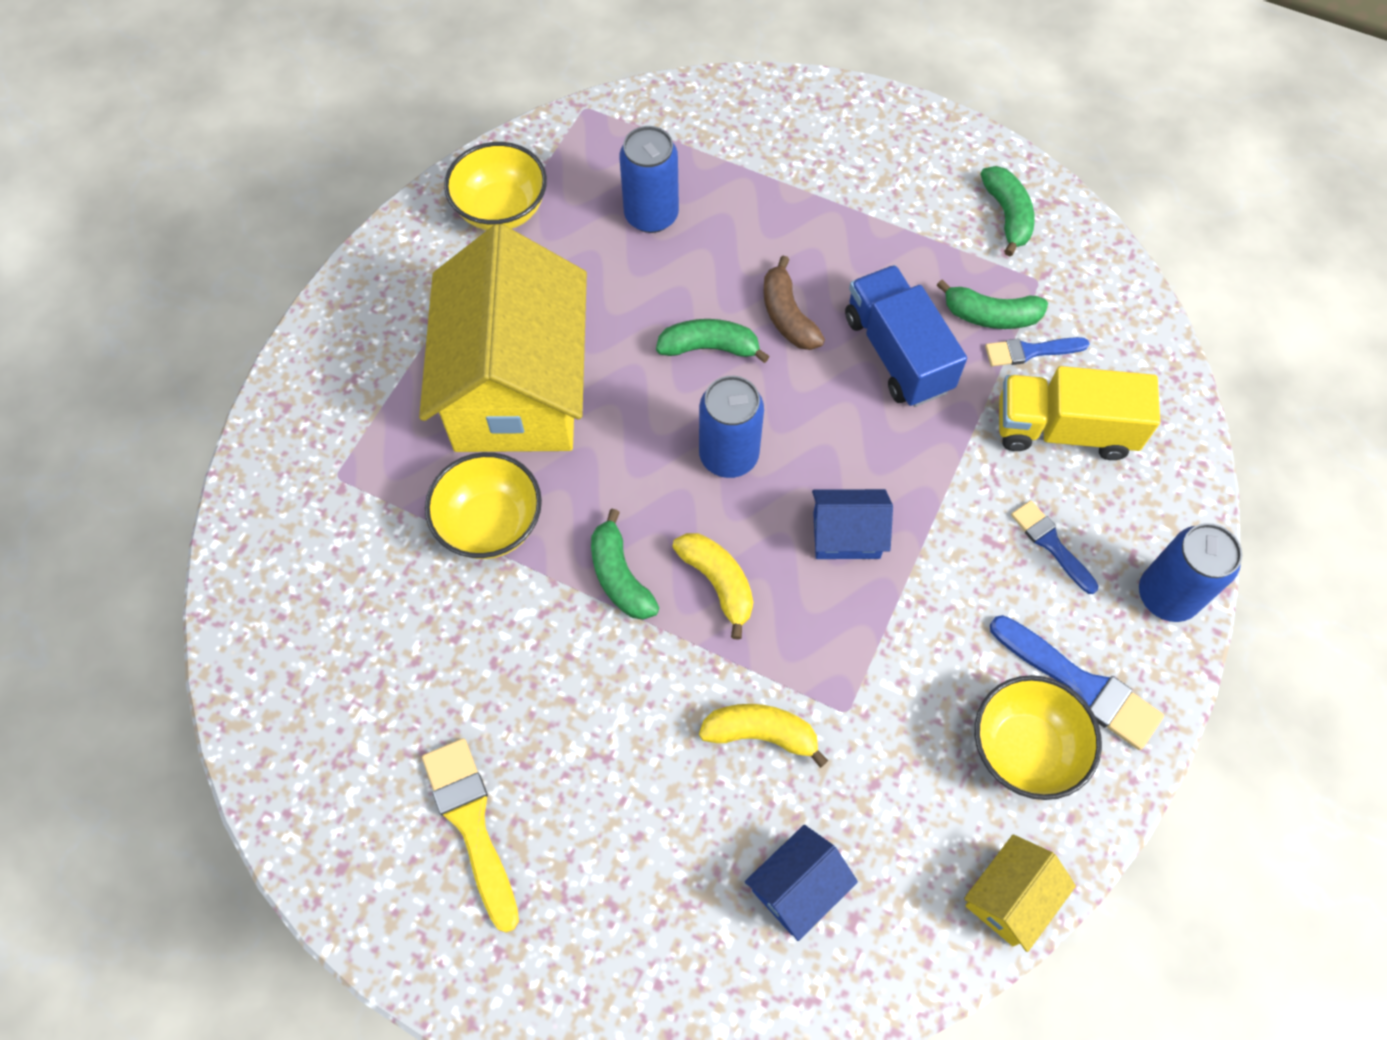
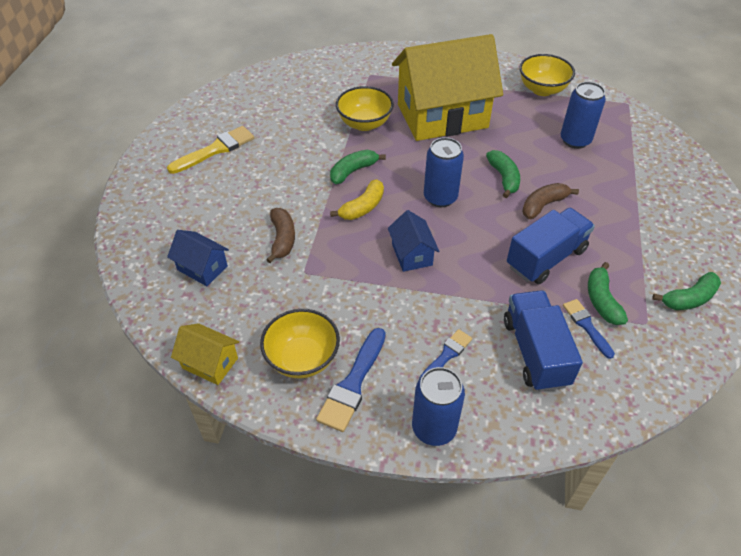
camera: 75 degrees right, 15 degrees down
(761, 734) = (282, 239): yellow banana -> brown banana
(1064, 429) = (535, 352): yellow truck -> blue truck

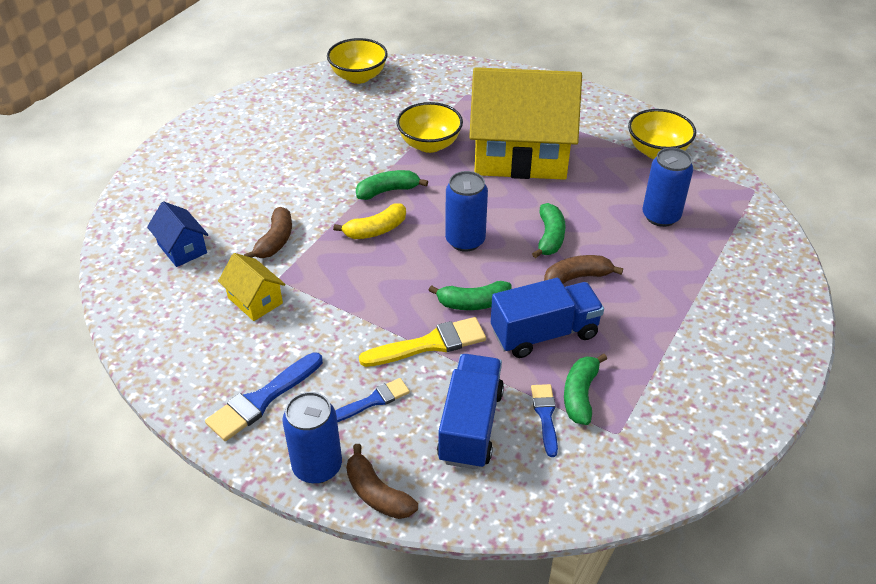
camera: 20 degrees right, 5 degrees down
(210, 363) = (138, 339): yellow house -> yellow house (255, 300)
(215, 149) = (260, 136): yellow brush -> yellow brush (430, 344)
(302, 359) = (227, 361): yellow bowl -> yellow bowl (358, 77)
(412, 254) = (398, 290): blue house -> none
(496, 435) = (377, 493): none -> brown banana
(689, 298) = (686, 422): green banana -> green banana (473, 303)

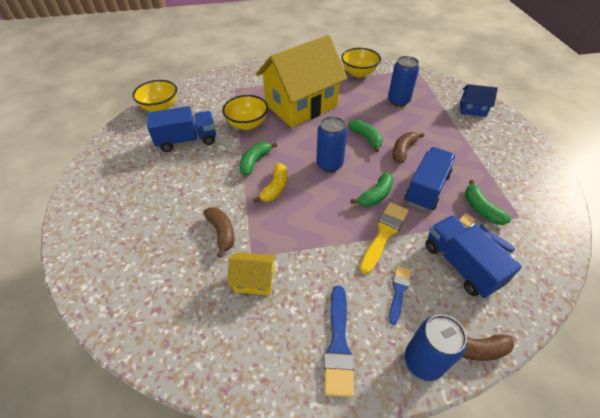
camera: 40 degrees left, 5 degrees up
(182, 248) = (161, 280): blue house -> blue house (472, 109)
(345, 129) = (187, 140): none -> blue truck

